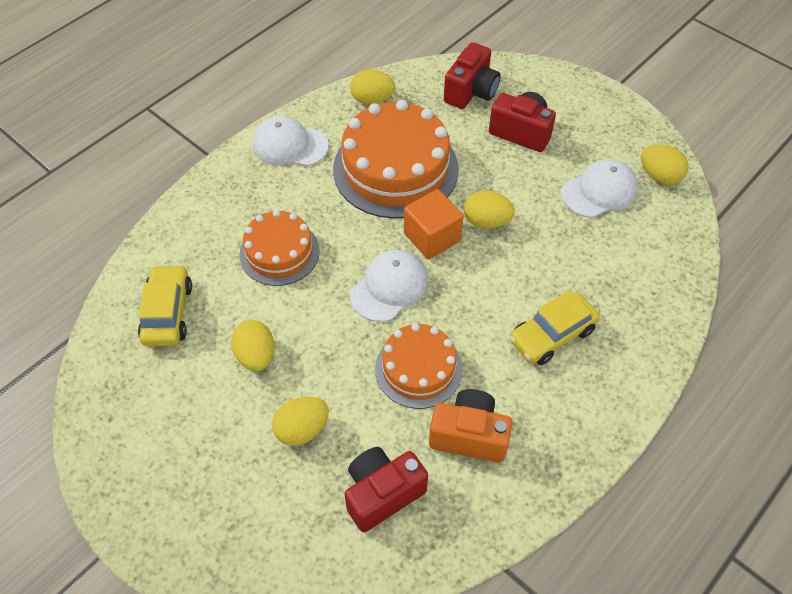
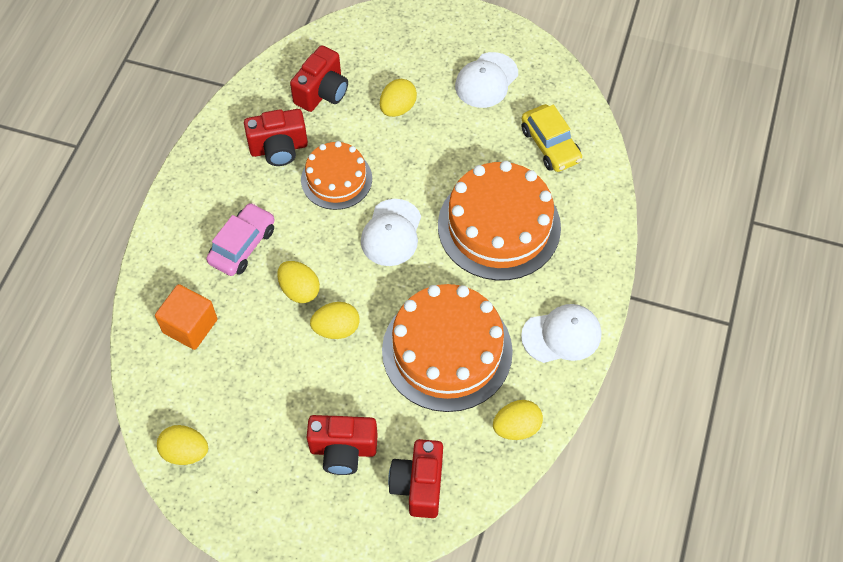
camera: 155 degrees right, 5 degrees up
(256, 356) = (462, 141): yellow egg -> yellow egg (299, 290)
(279, 252) = (499, 226): orange cake -> orange cake, size x1.69
(432, 237) = (378, 292): orange cube -> orange cube (190, 326)
(469, 435) = (279, 148): orange camera -> red camera
(552, 335) = (242, 245): yellow car -> pink car
(599, 191) = (241, 407): white cap -> white cap (486, 80)

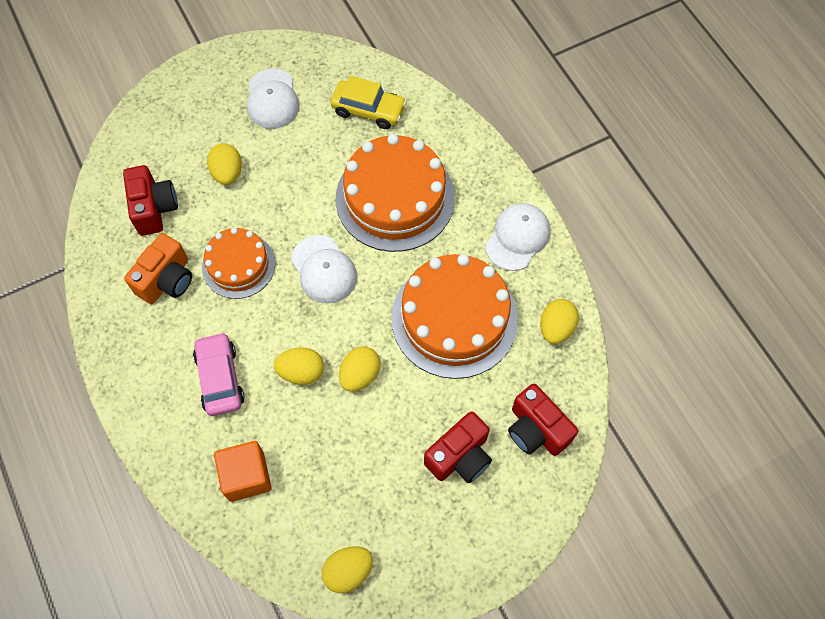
camera: 45 degrees left, 5 degrees up
(279, 148) = (167, 280): red camera -> orange camera

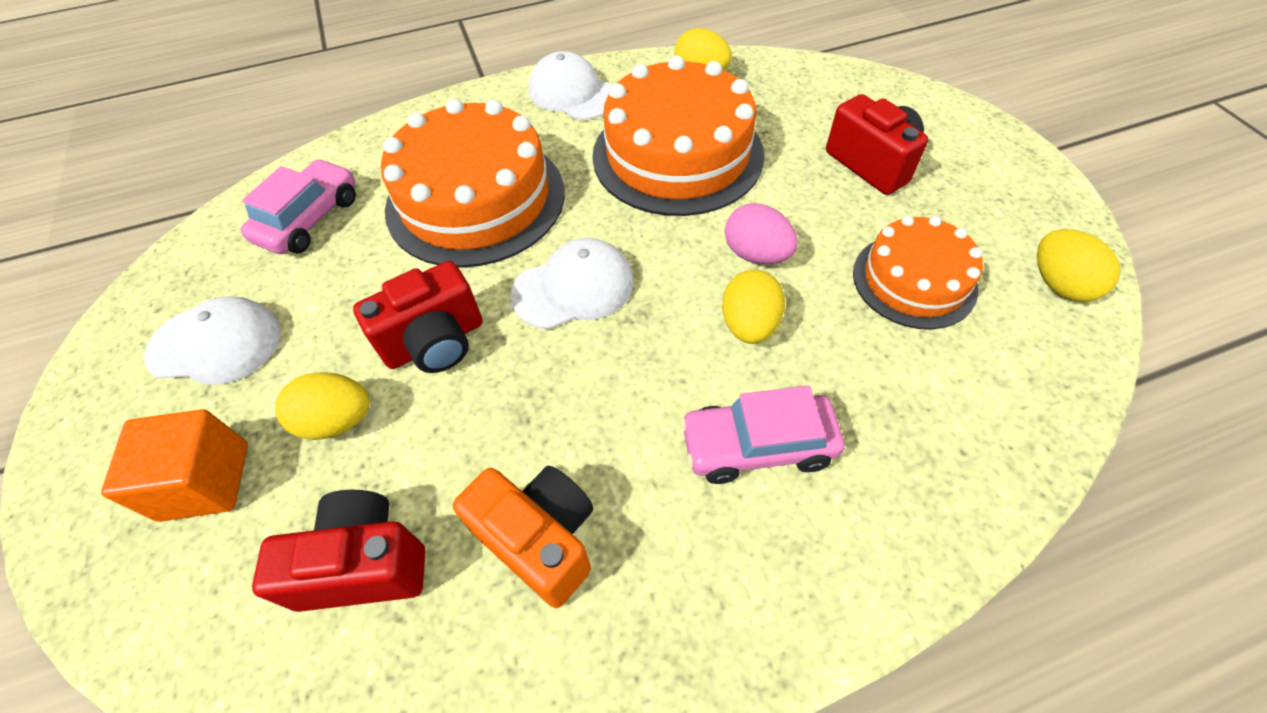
camera: 80 degrees left, 10 degrees down
(238, 265) = (537, 408): orange cake -> orange cake (914, 280)
(246, 476) = (936, 409): orange cube -> orange cube (205, 481)
(360, 375) = (756, 254): yellow egg -> pink egg
(368, 110) = (309, 219): yellow car -> pink car
(536, 430) = (831, 100): red camera -> red camera (435, 342)

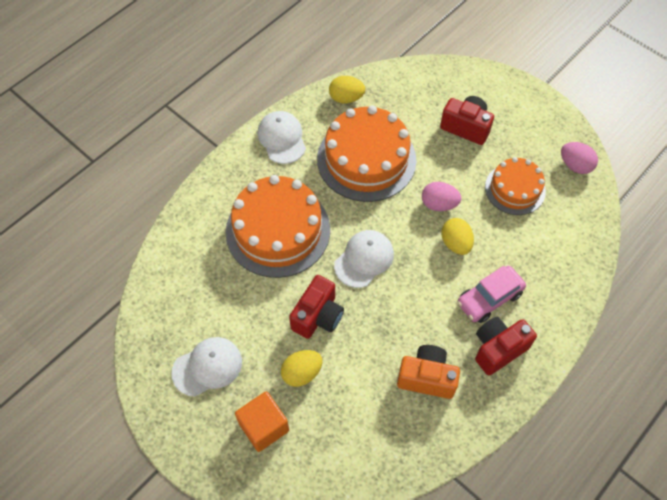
camera: 30 degrees left, 5 degrees up
(309, 219) = (194, 280): pink car -> none
(364, 564) = (363, 422): red camera -> red camera (498, 349)
(573, 93) = (282, 138): white cap -> white cap turned 60 degrees clockwise
(1059, 284) = (575, 165): yellow egg -> pink egg

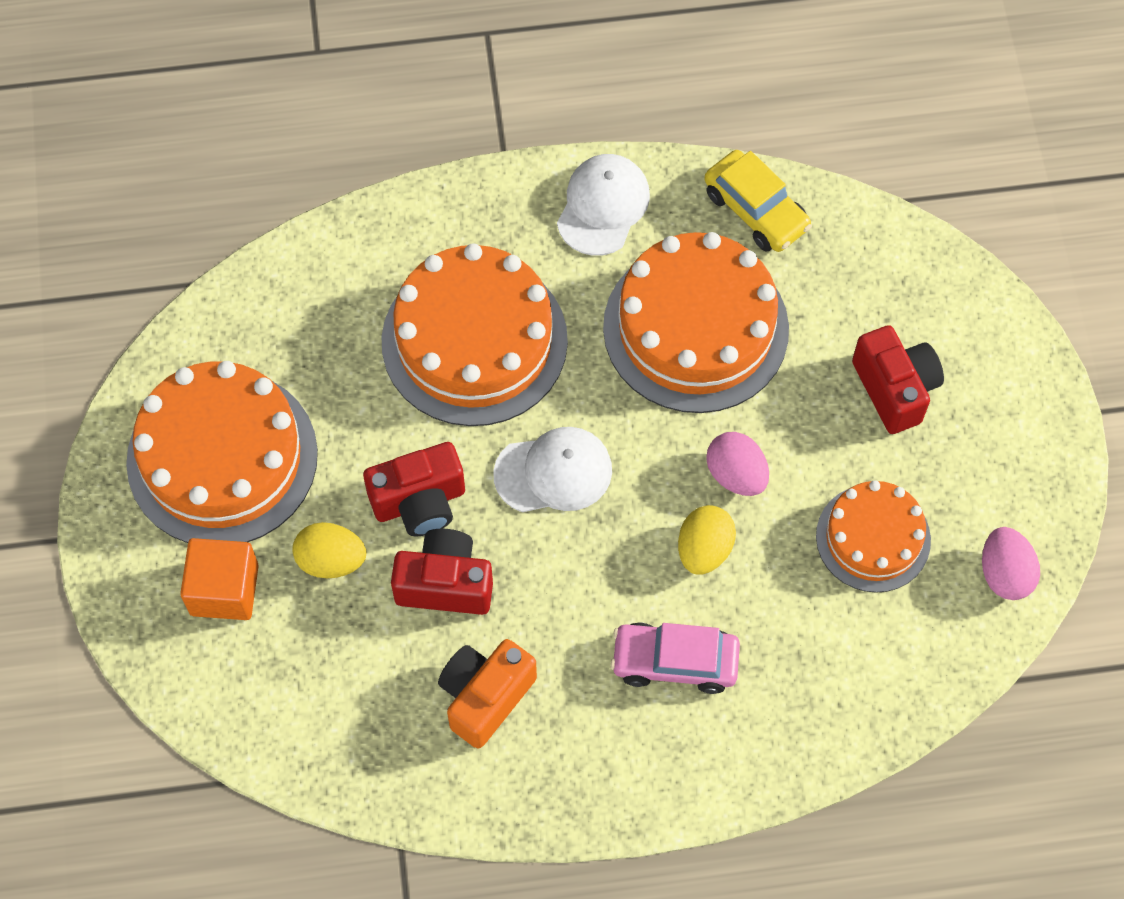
camera: 40 degrees right, 5 degrees up
(207, 367) = (222, 458): white cap -> orange cake
(346, 98) = (756, 210): yellow egg -> yellow car
(427, 377) = (485, 697): orange camera -> orange camera turned 105 degrees counterclockwise
(498, 349) = (617, 738): red camera -> red camera (445, 583)

